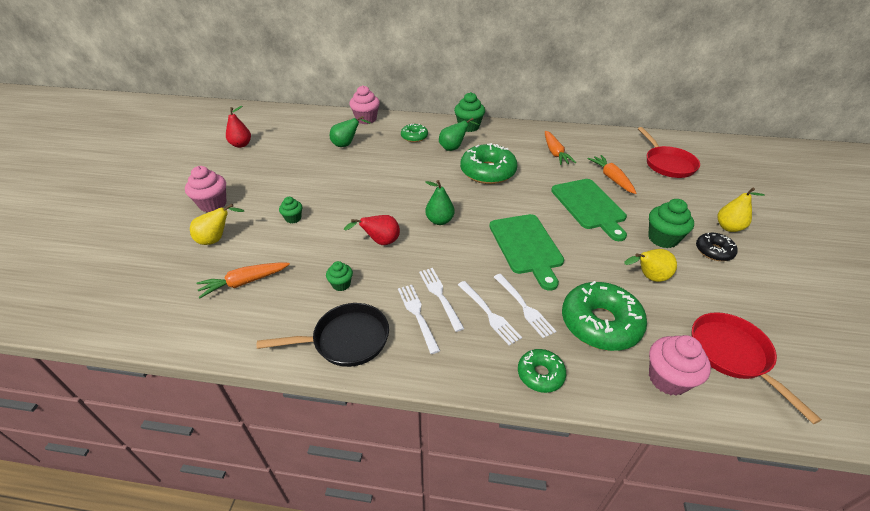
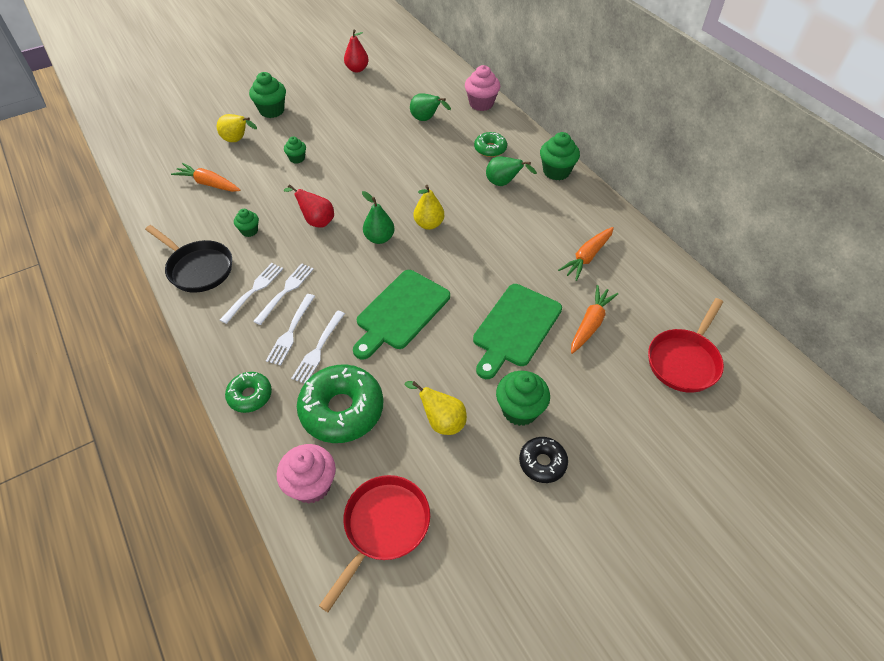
camera: 50 degrees right, 10 degrees up
(213, 204) = (272, 110): pink cupcake -> green cupcake
(487, 172) = (490, 227): green donut -> none
(728, 227) = (606, 463): yellow pear -> yellow pear (429, 224)

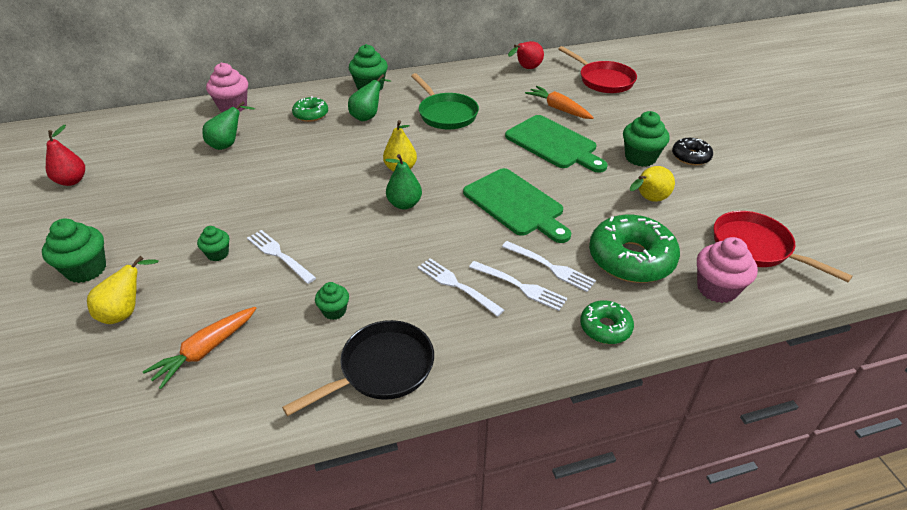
camera: 75 degrees left, 10 degrees down
(254, 291) = (445, 314): white fork -> white fork (279, 255)
(316, 221) = (350, 248): red pear -> red pear (526, 68)
(533, 234) = (446, 114): none -> green pan
(587, 257) = (485, 95): orange carrot -> none

